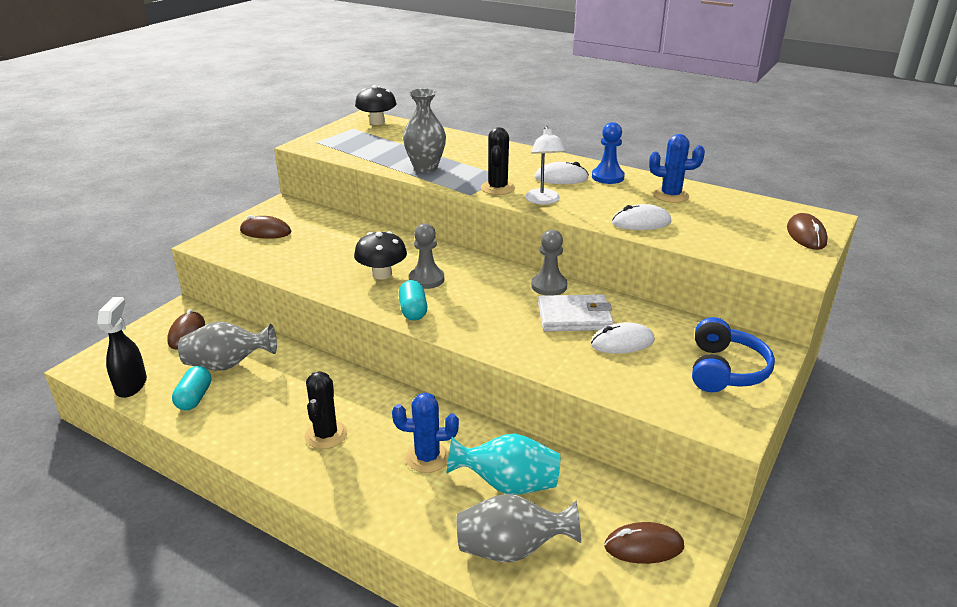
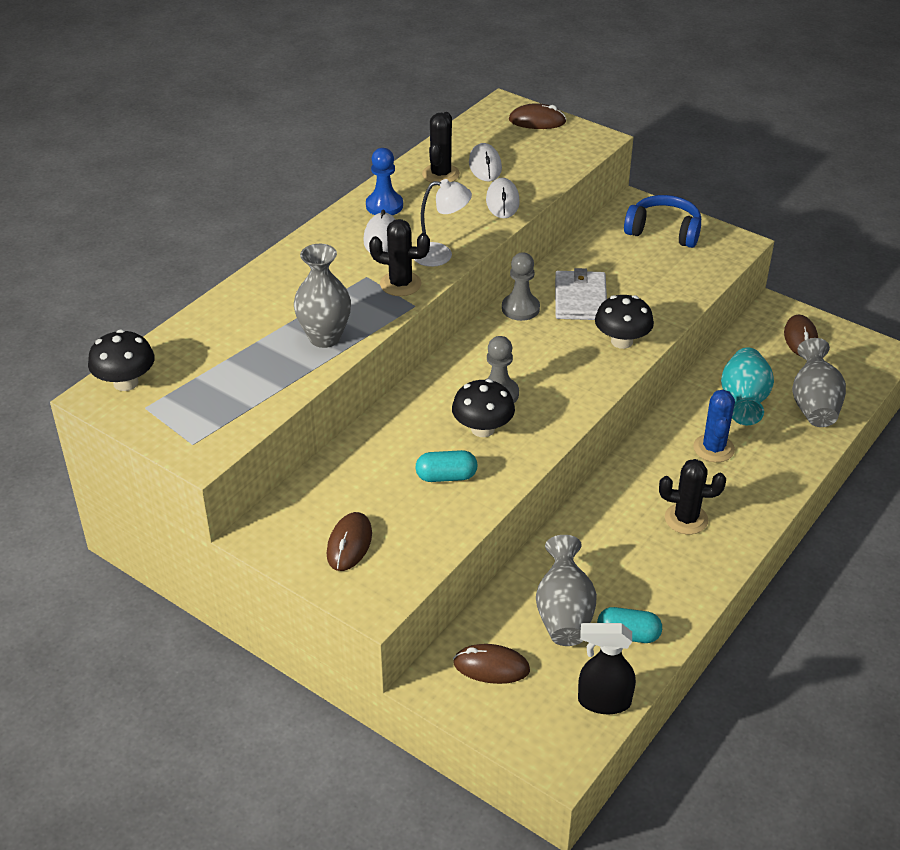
camera: 85 degrees left, 10 degrees up
(413, 310) = (564, 405): turquoise capsule -> turquoise capsule (446, 476)
(512, 341) = (622, 341): none -> black mushroom
(622, 342) = (624, 277): white mouse -> white mouse (485, 166)
(671, 195) = (440, 174): blue cactus -> black cactus

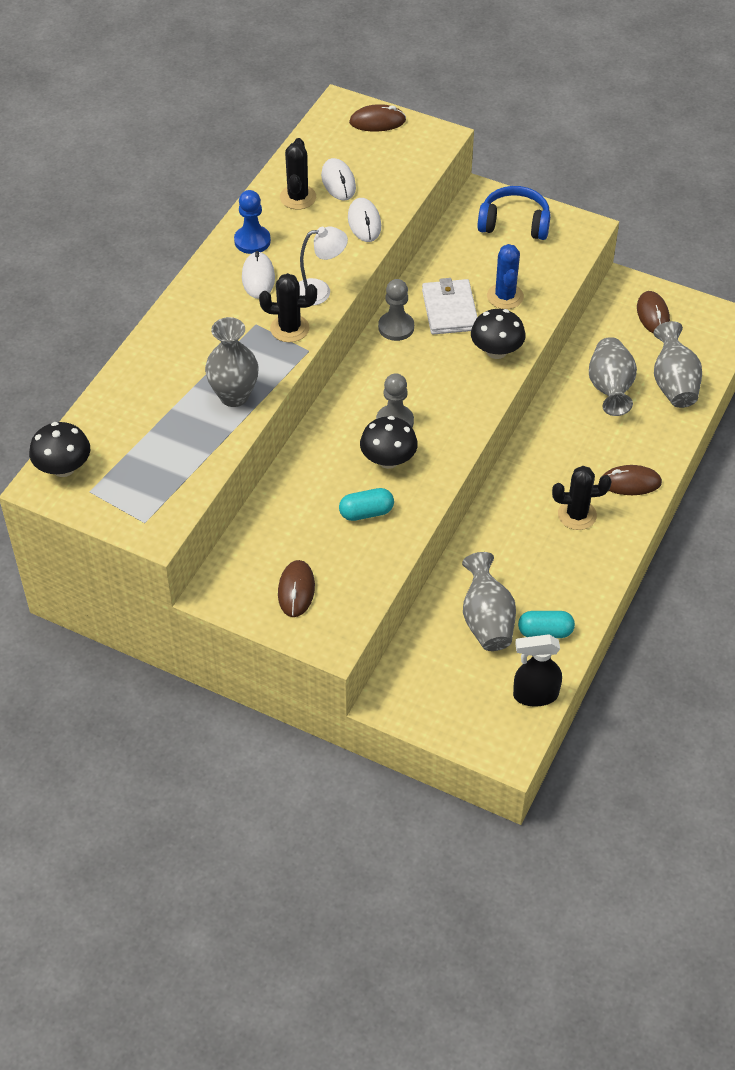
camera: 10 degrees left, 10 degrees up
(491, 667) = (434, 678): brown mouse -> brown mouse (630, 482)
(713, 448) = (590, 441): blue cactus -> blue cactus (505, 296)
(743, 401) = (610, 389): turquoise vase -> grey vase

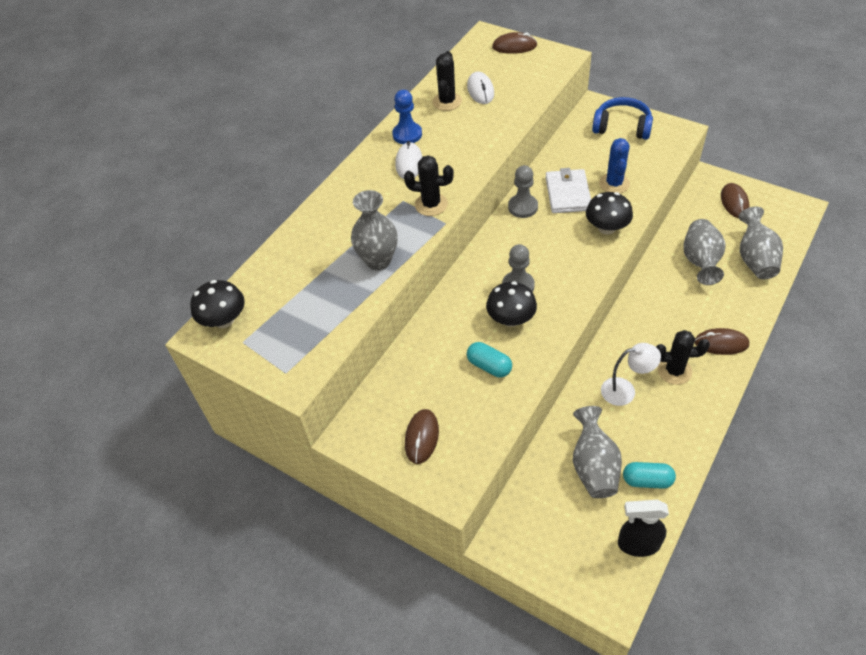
camera: 10 degrees right, 0 degrees up
(320, 291) = (459, 174): white lamp -> white lamp (625, 390)
(364, 222) = (499, 121): white mouse -> none
(366, 512) = (489, 366): turquoise capsule -> turquoise capsule turned 45 degrees clockwise

